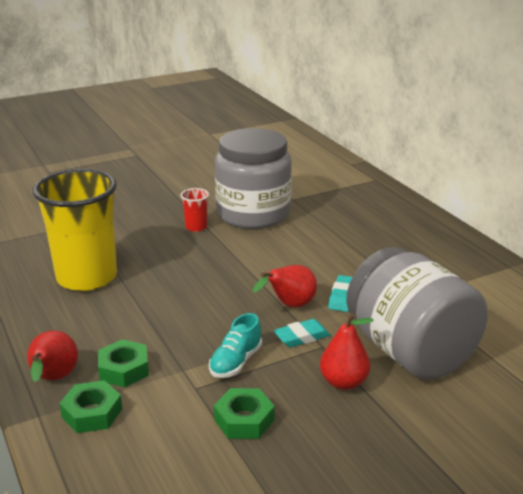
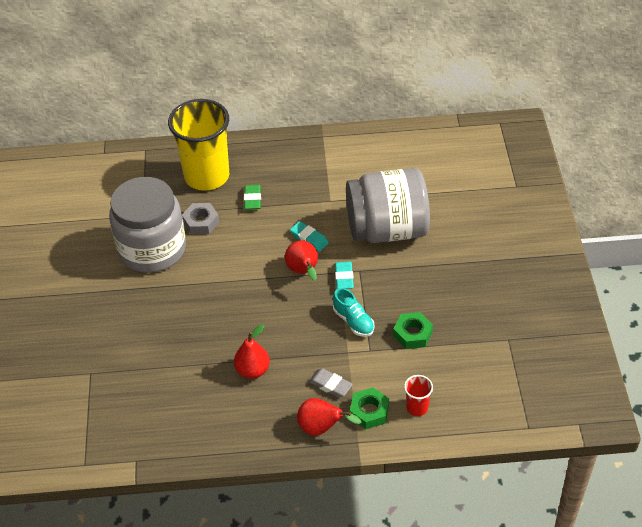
camera: 65 degrees left, 20 degrees up
(87, 277) = (191, 386): yellow cup -> yellow cup (207, 176)
(124, 369) = (330, 385): green nut -> grey eraser
(196, 227) = (151, 294): red cup -> red cup (417, 407)
(309, 228) = (201, 222): none -> grey nut
(343, 382) = (401, 273): red pear -> red pear (252, 370)
(367, 248) = (252, 199): none -> green eraser

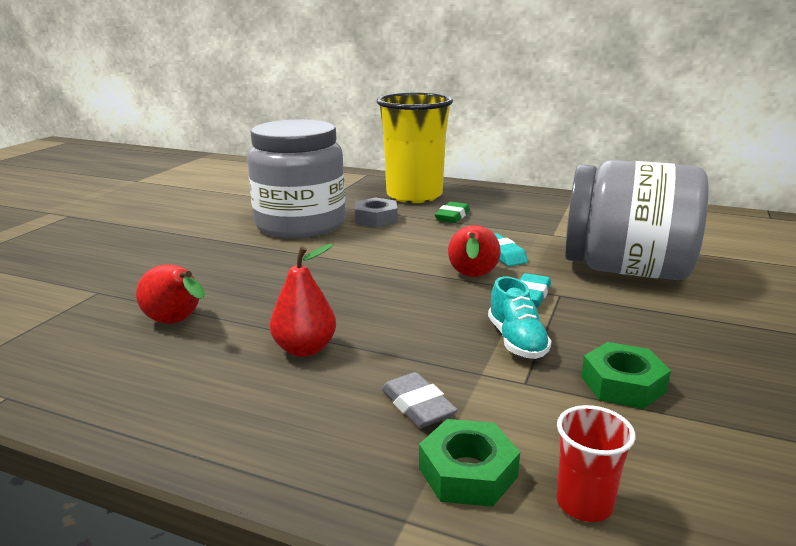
camera: 25 degrees right, 25 degrees down
(321, 428) = (348, 465): red pear -> red pear (177, 323)

